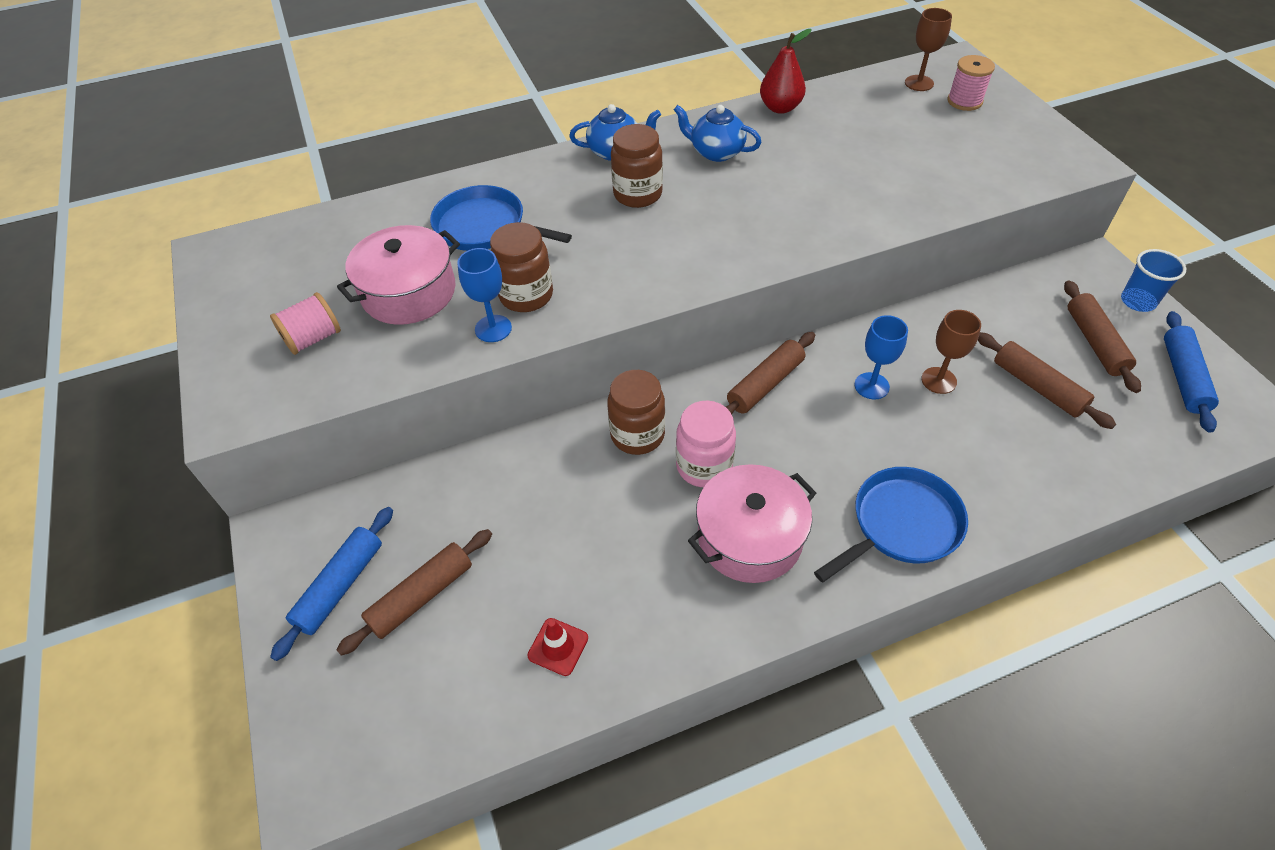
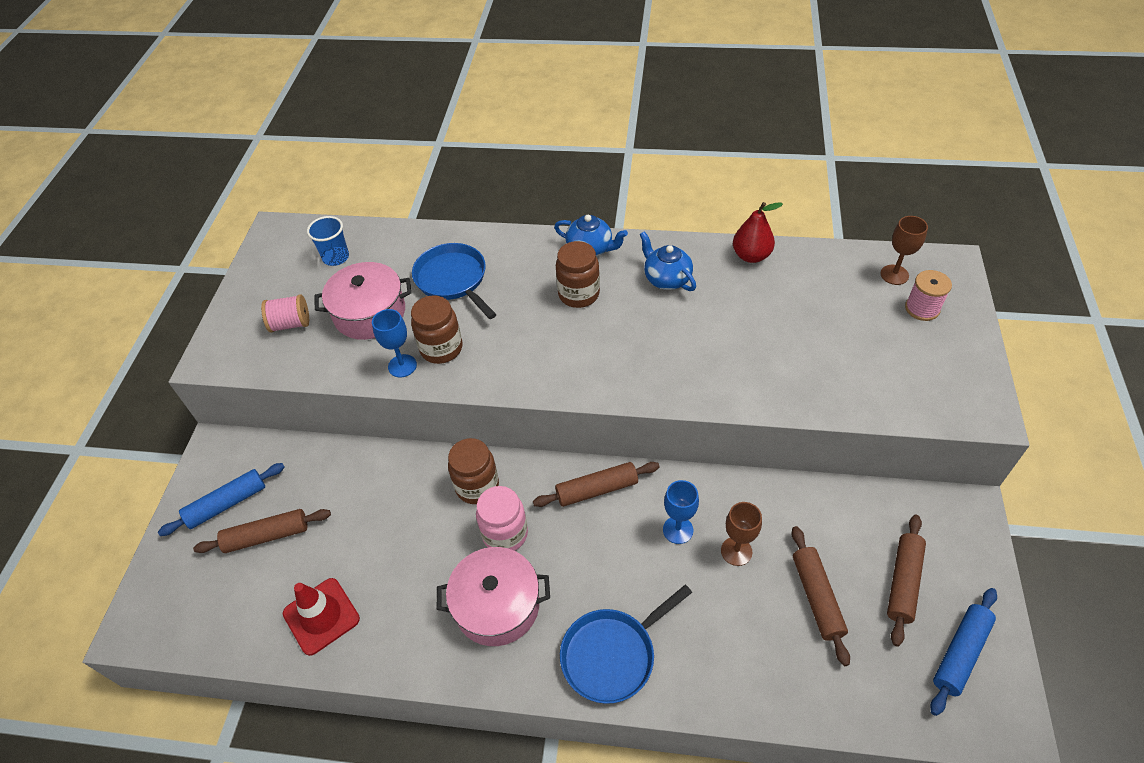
camera: 30 degrees right, 0 degrees up
(558, 647) = (321, 616): red traffic cone -> red traffic cone, size x1.67
(901, 525) = (612, 654): blue pan -> blue pan turned 150 degrees clockwise
(1137, 301) = (978, 563): blue cup -> blue cup (336, 257)

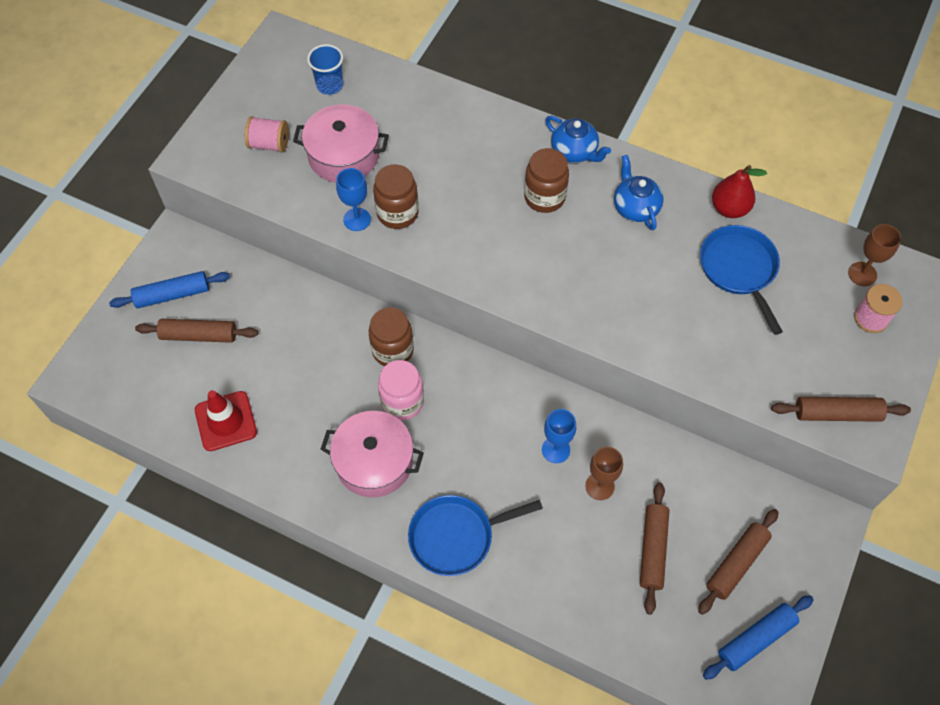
camera: 15 degrees right, 10 degrees up
(453, 280) = (432, 144): blue pan -> blue pan (739, 269)
(597, 489) = (498, 389): brown rolling pin -> brown rolling pin (837, 413)

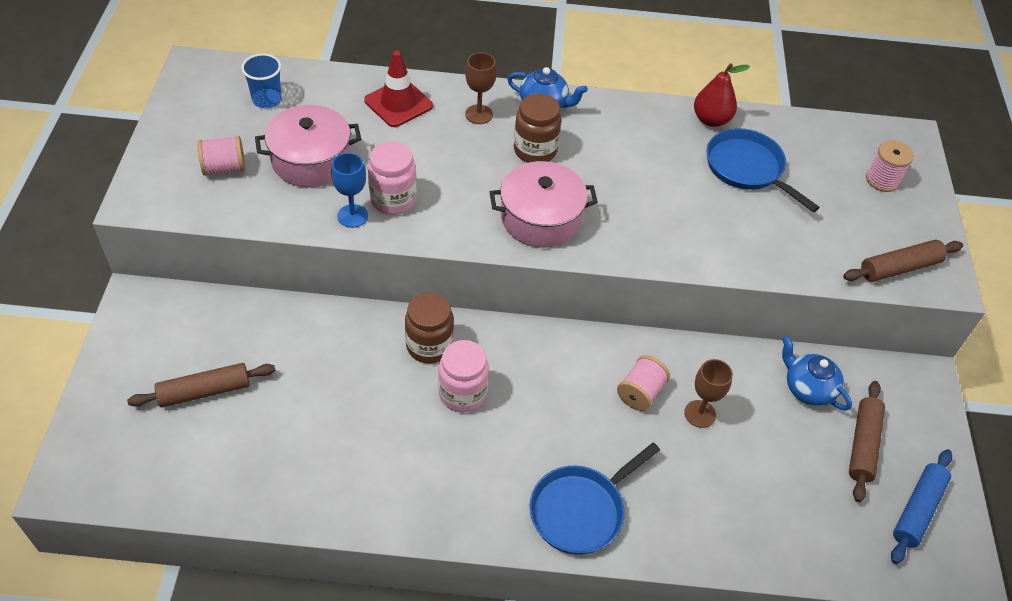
camera: 25 degrees left, 10 degrees down
(172, 295) = (156, 358): blue rolling pin -> none
(226, 421) = (273, 472): red traffic cone -> red traffic cone (398, 103)
(374, 462) = (459, 462): pink pot -> pink pot (541, 218)
(397, 213) = (393, 200): brown jar -> pink jar
(556, 450) = (640, 392): blue goblet -> pink spool
(635, 207) = (625, 139): blue teapot -> blue teapot (807, 388)
(653, 550) = (780, 458): brown rolling pin -> none
(862, 274) = (854, 145): brown goblet -> brown goblet (479, 114)

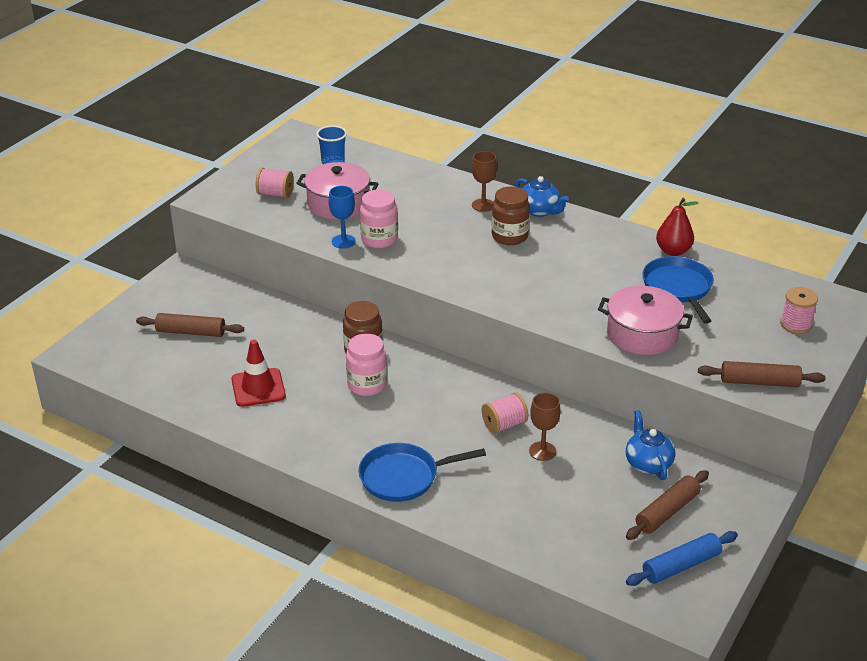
camera: 30 degrees right, 15 degrees down
(398, 103) = (427, 185): red traffic cone -> red traffic cone (258, 388)
(541, 218) = (481, 277): pink pot -> pink pot (642, 334)

